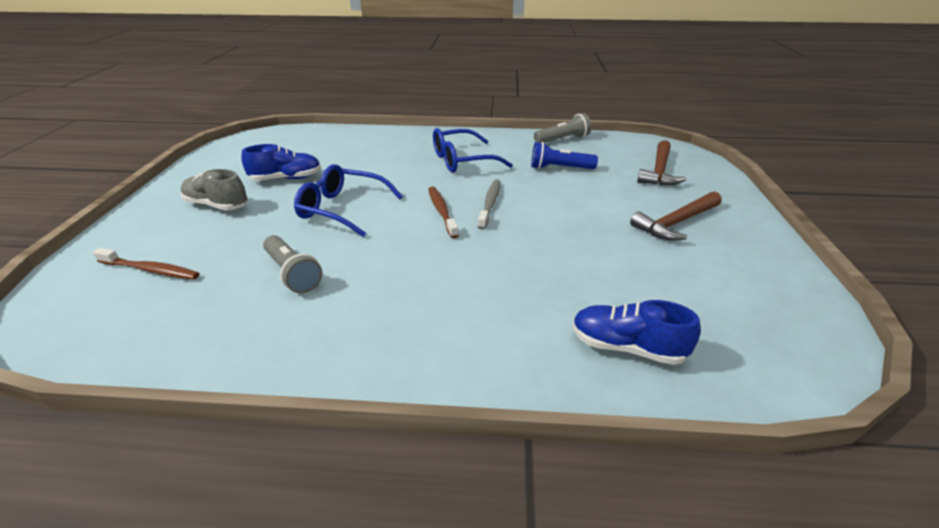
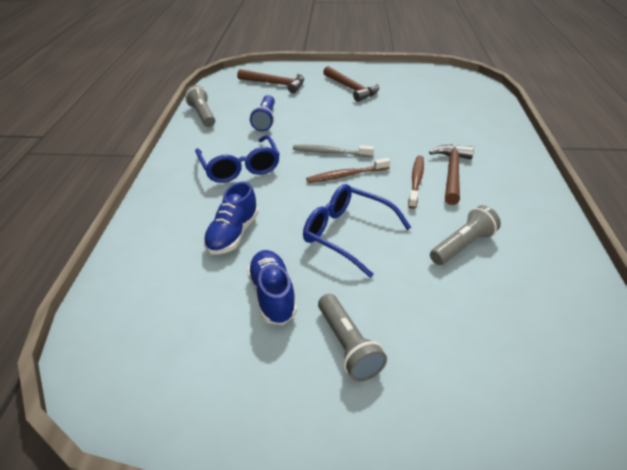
camera: 90 degrees left, 5 degrees up
(151, 270) = (495, 354): brown toothbrush -> brown toothbrush (416, 181)
(217, 205) = (348, 346): grey shoe -> grey flashlight
(342, 209) = (347, 234): blue glasses -> blue glasses turned 105 degrees clockwise
(437, 287) = (452, 173): none -> brown hammer
(626, 347) = (478, 116): blue shoe -> blue shoe (233, 234)

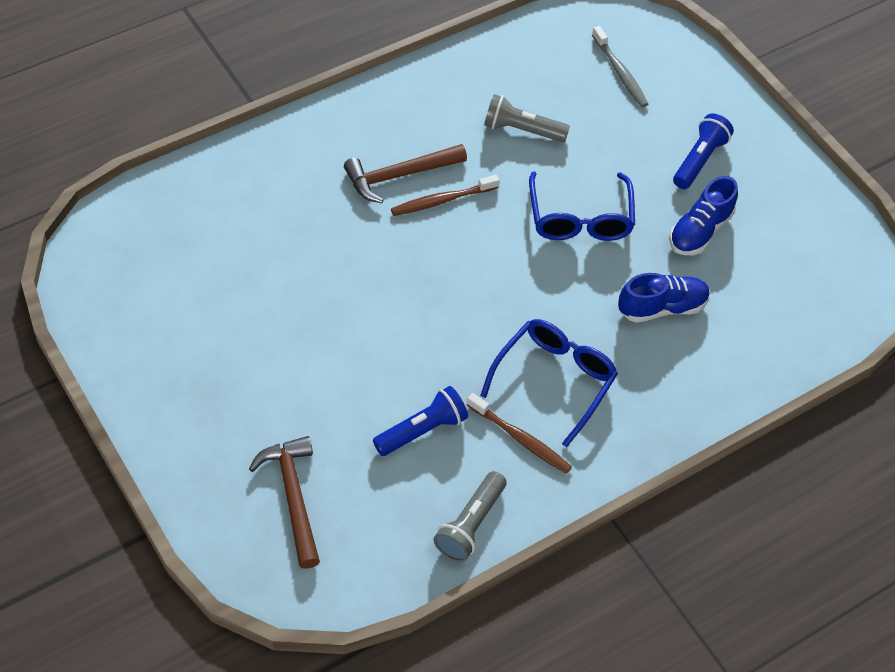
camera: 130 degrees left, 15 degrees up
(330, 152) = (446, 307): grey toothbrush -> grey toothbrush (620, 73)
(346, 175) = (482, 267): brown toothbrush -> brown toothbrush (520, 439)
(348, 346) = (699, 160): grey flashlight -> blue flashlight
(351, 88) = (236, 379): brown hammer -> none

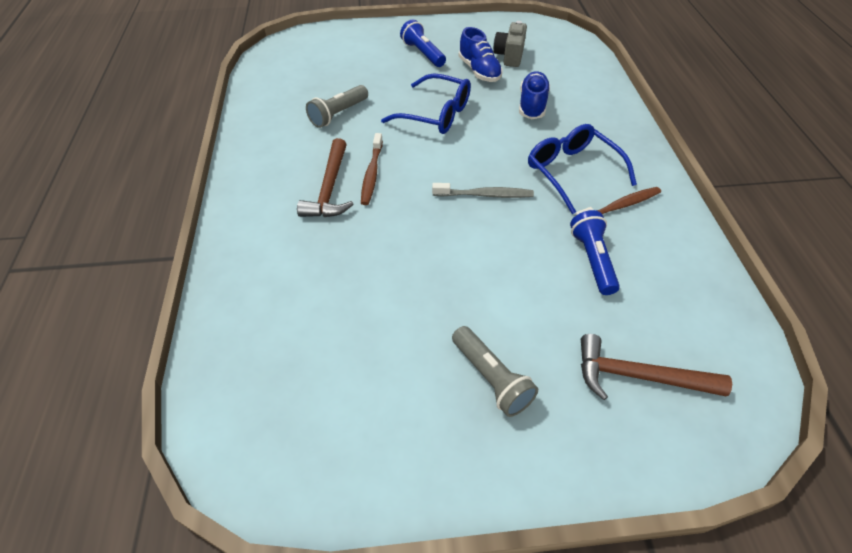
camera: 60 degrees left, 5 degrees down
(470, 525) = (695, 262): grey flashlight -> grey flashlight (491, 379)
(620, 73) = (327, 59): grey toothbrush -> grey toothbrush (485, 195)
(759, 252) = (509, 56): none -> grey camera

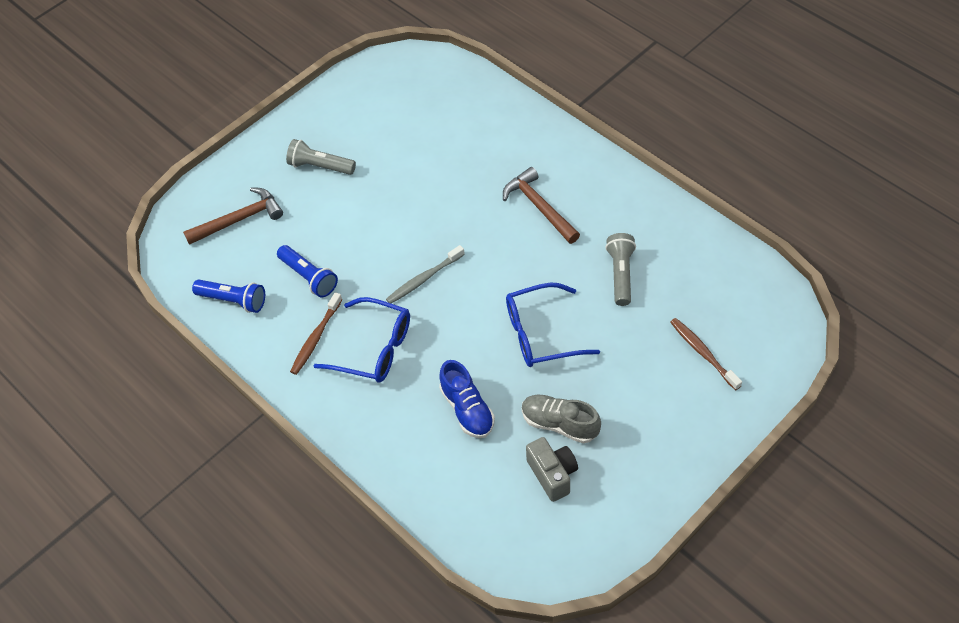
camera: 145 degrees right, 5 degrees up
(372, 174) = (524, 239): brown toothbrush -> brown toothbrush (703, 353)
(423, 53) = (642, 410): blue flashlight -> blue flashlight (233, 300)
(479, 71) = (559, 424): blue shoe -> grey shoe

